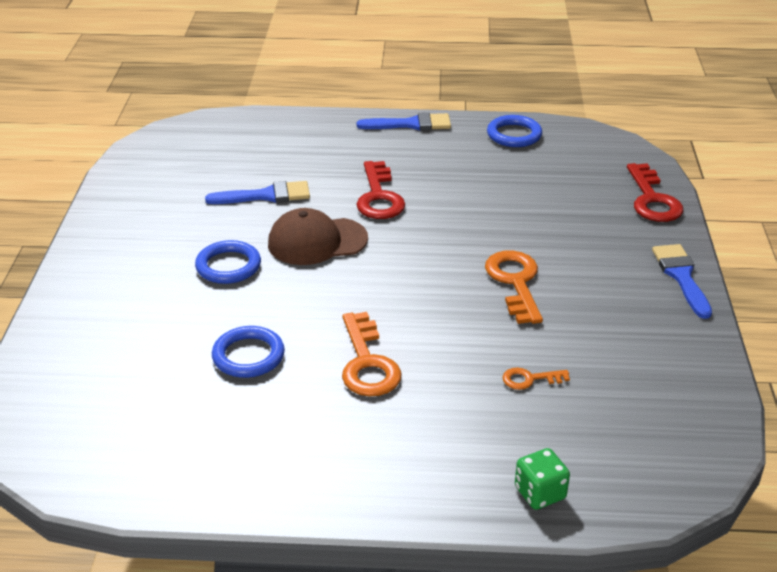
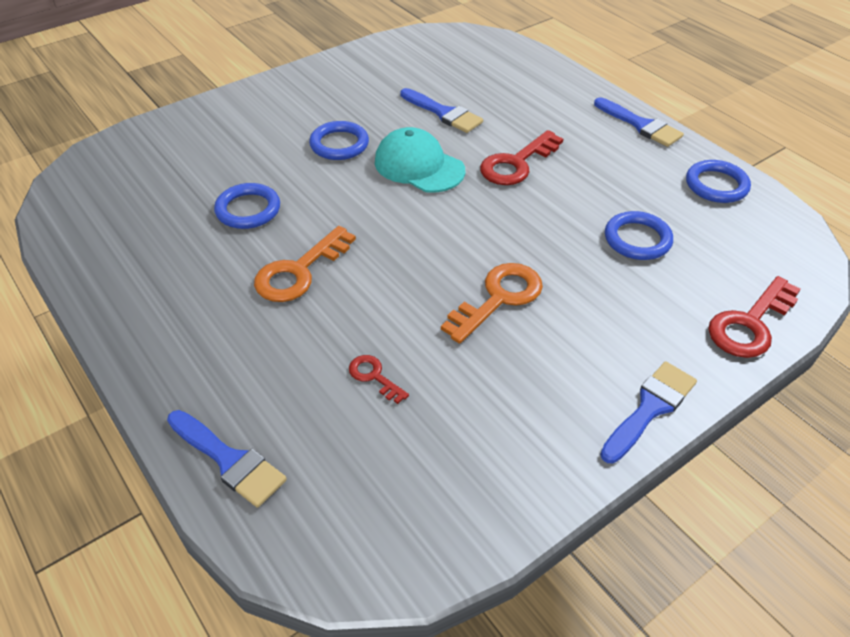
camera: 50 degrees right, 10 degrees up
(317, 241) = (419, 166): brown cap -> turquoise cap
(527, 194) = (637, 239): none -> blue ring
(529, 379) = (374, 376): orange key -> red key
(540, 493) = (229, 460): green dice -> blue brush

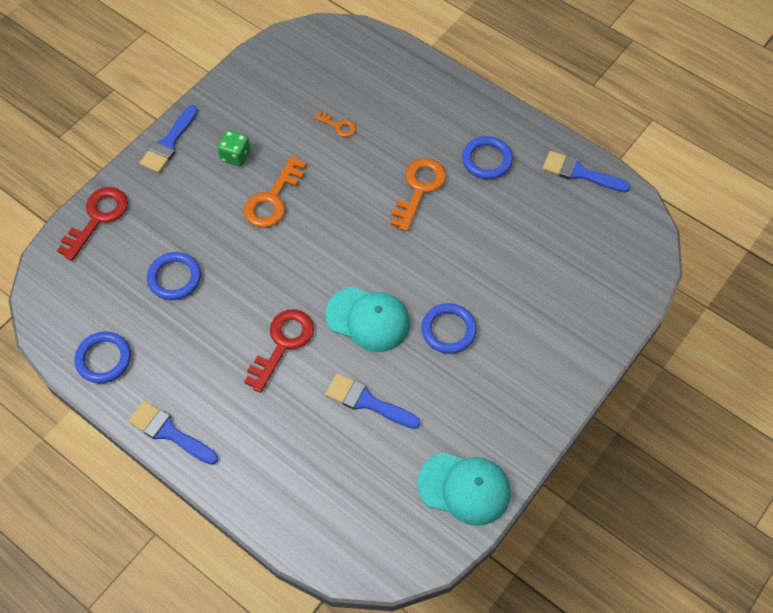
camera: 165 degrees right, 15 degrees up
(229, 460) = (399, 64): blue brush -> blue brush (580, 173)
(248, 210) = (486, 235): blue ring -> blue ring (487, 160)
(374, 376) = (338, 126): red key -> orange key
(381, 57) = (464, 488): none -> turquoise cap
(543, 366) = (235, 156): none -> green dice

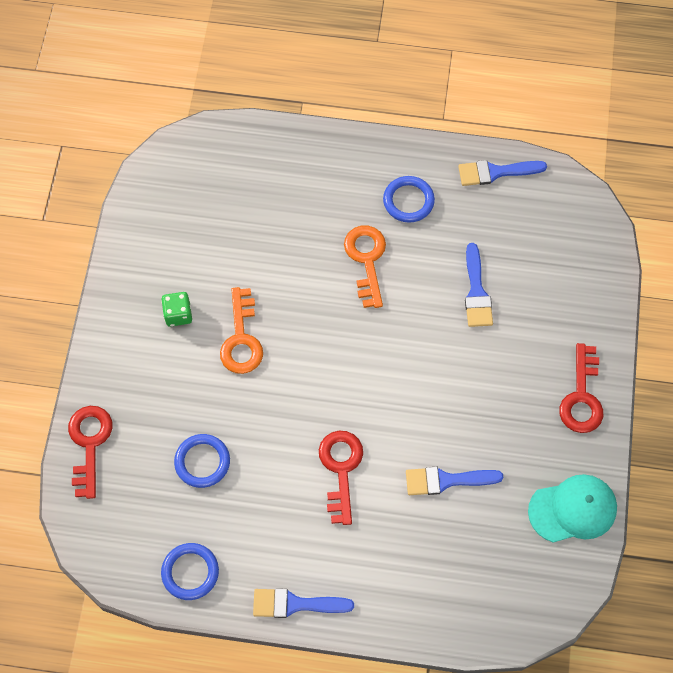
camera: 30 degrees left, 5 degrees up
(169, 143) = (106, 335): blue brush -> blue brush (476, 292)
(338, 126) = (254, 236): orange key -> none
(368, 319) = (400, 406): turquoise cap -> none
(448, 330) = (474, 378): blue ring -> none
(536, 396) = (581, 397): none -> red key

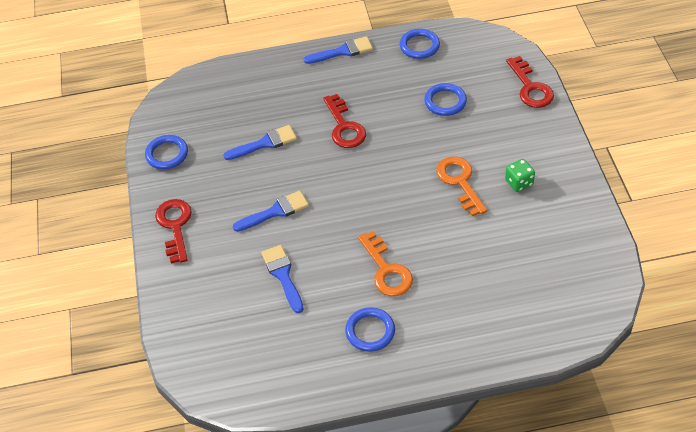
camera: 165 degrees right, 15 degrees down
(495, 172) = (298, 385): blue brush -> blue brush (275, 211)
(573, 509) = (167, 154): turquoise cap -> blue ring

